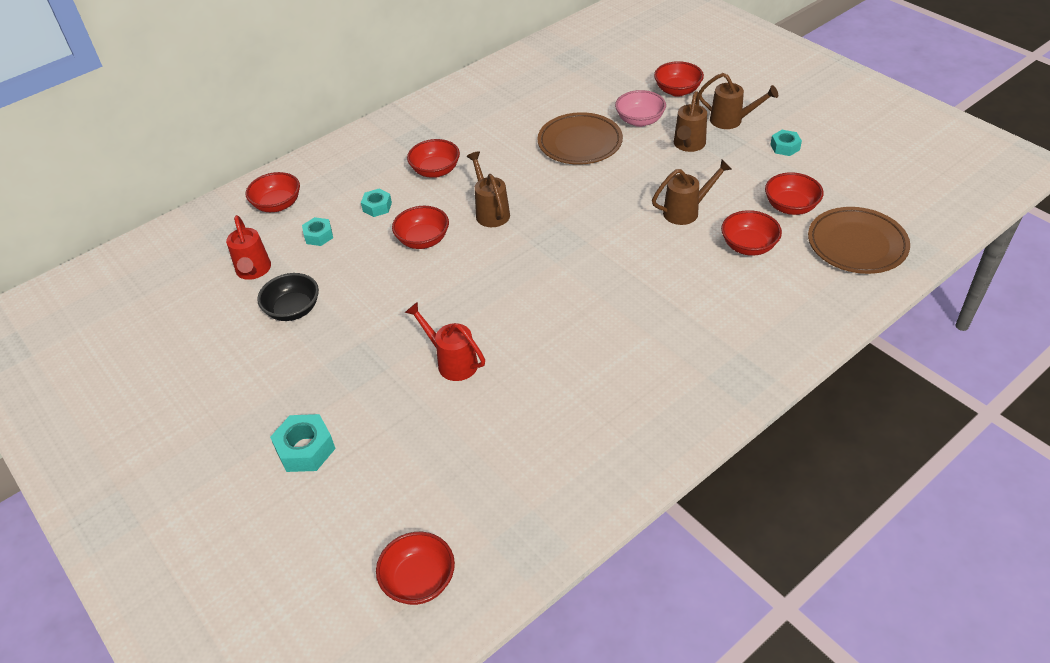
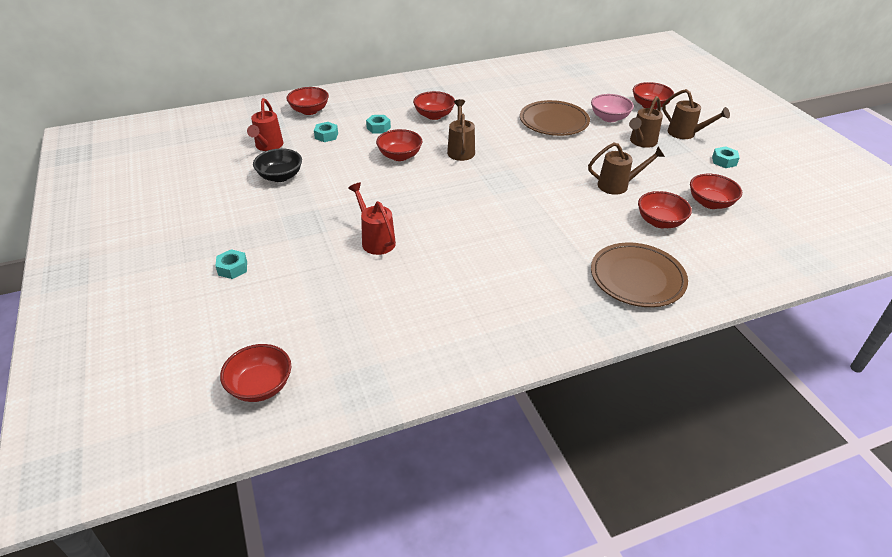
camera: 15 degrees right, 5 degrees down
(305, 449) = (232, 268): turquoise nut -> turquoise nut, size x0.64
(857, 244) = (759, 244): brown plate -> brown plate (637, 278)

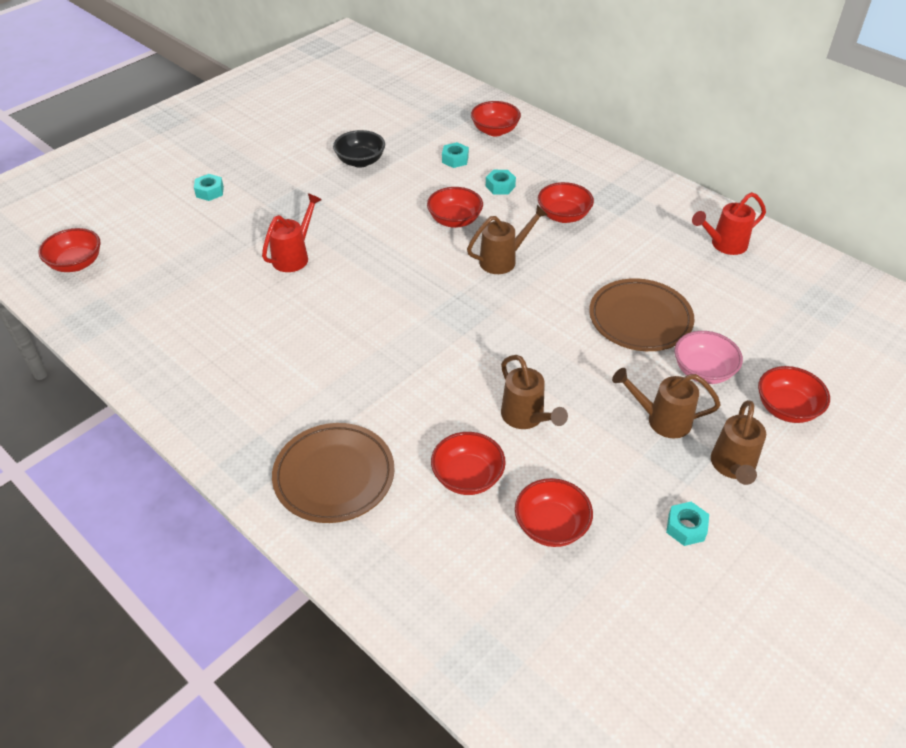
camera: 65 degrees right, 5 degrees up
(268, 146) = (407, 134): red watering can -> red watering can (724, 245)

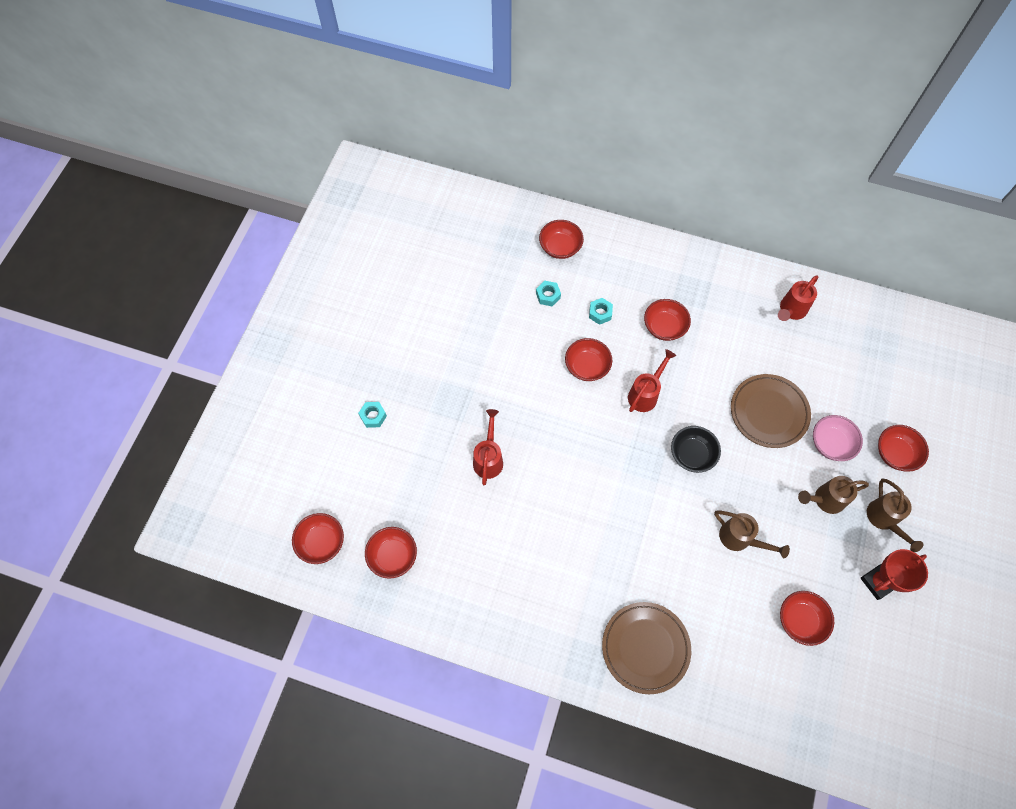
camera: 25 degrees left, 20 degrees up
(360, 161) = (473, 329): black bowl -> black bowl (692, 454)
(467, 477) = (730, 607): red bowl -> red bowl (393, 556)
(503, 260) = (645, 394): brown watering can -> red watering can
(686, 528) = (878, 582): turquoise nut -> red trophy

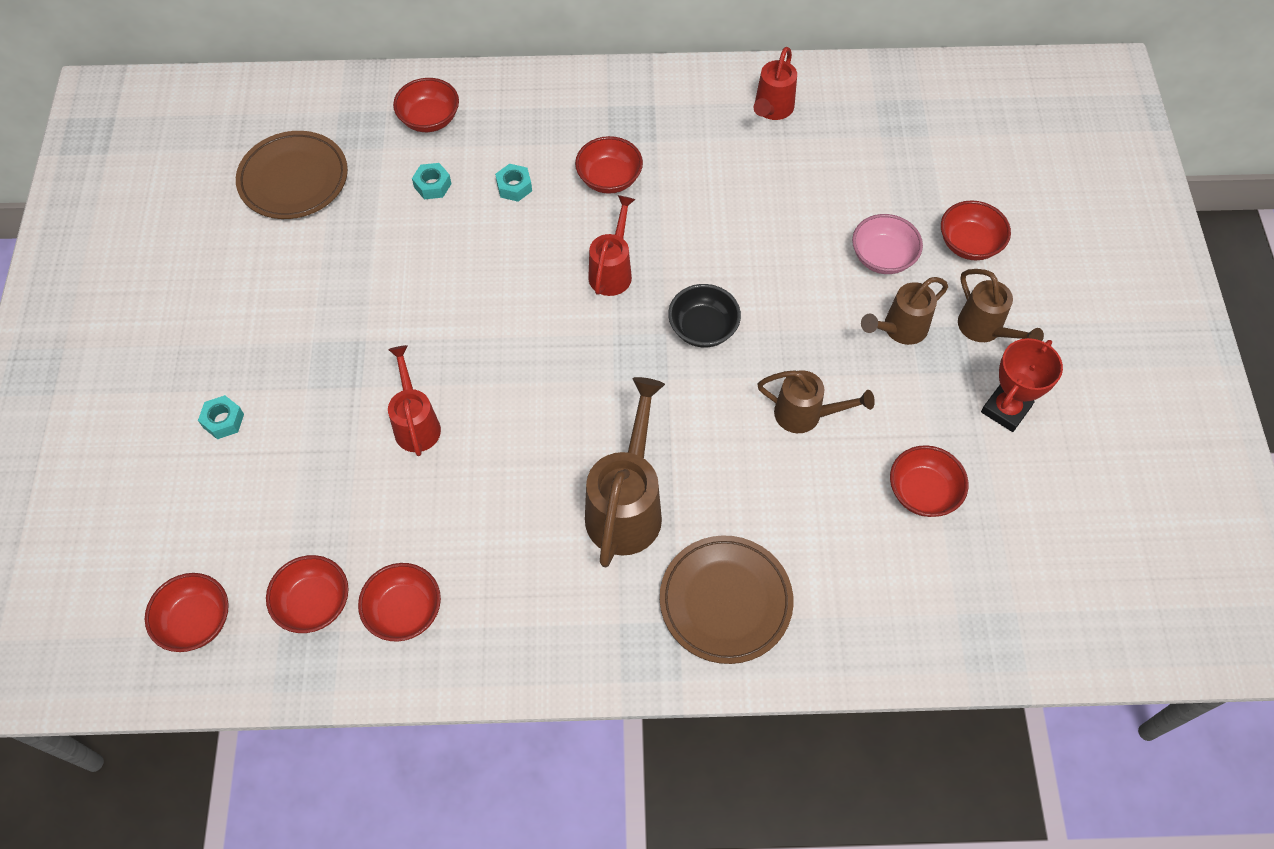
camera: 20 degrees left, 5 degrees down
(587, 366) = (518, 260): red bowl -> red bowl (404, 611)
(603, 561) = (626, 506): none -> brown watering can
(768, 412) = (787, 243): brown plate -> brown plate (294, 179)

